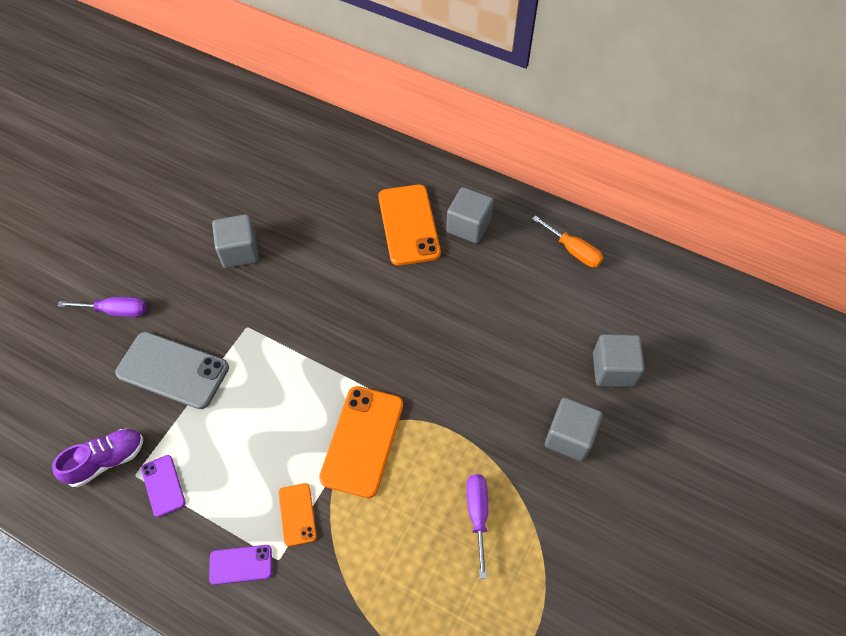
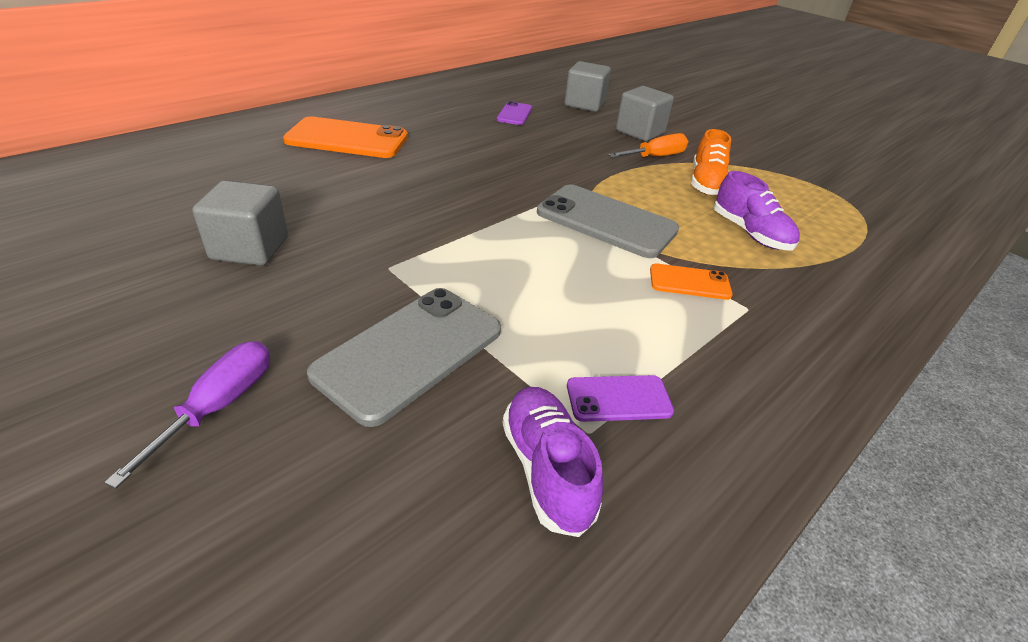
camera: 75 degrees left, 20 degrees down
(241, 564) = (755, 340): purple phone -> purple phone (514, 114)
(362, 441) = (606, 221): orange phone -> grey phone
(394, 560) = (750, 233): none -> purple shoe
(468, 226) = (384, 116): grey cube -> none
(477, 515) = (706, 183): purple screwdriver -> orange shoe
(573, 251) = (458, 88): orange screwdriver -> orange screwdriver (655, 157)

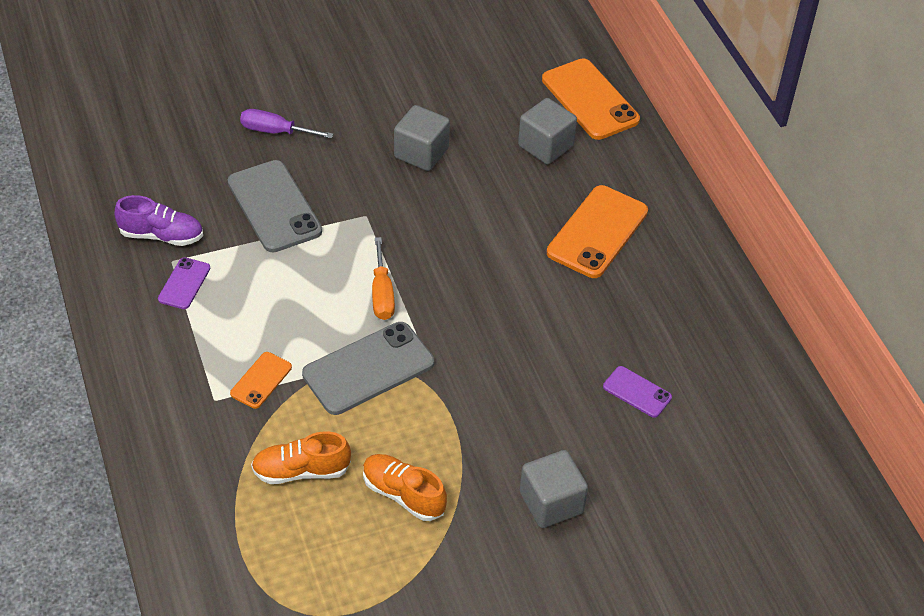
camera: 115 degrees right, 10 degrees up
(130, 159) = (590, 100): none -> orange phone
(219, 405) = (275, 131): purple screwdriver -> purple screwdriver turned 150 degrees clockwise
(584, 104) = (657, 484): grey cube -> grey cube (545, 146)
(655, 157) = (479, 481): orange screwdriver -> orange screwdriver (382, 294)
(750, 233) = (301, 471): purple shoe -> orange shoe

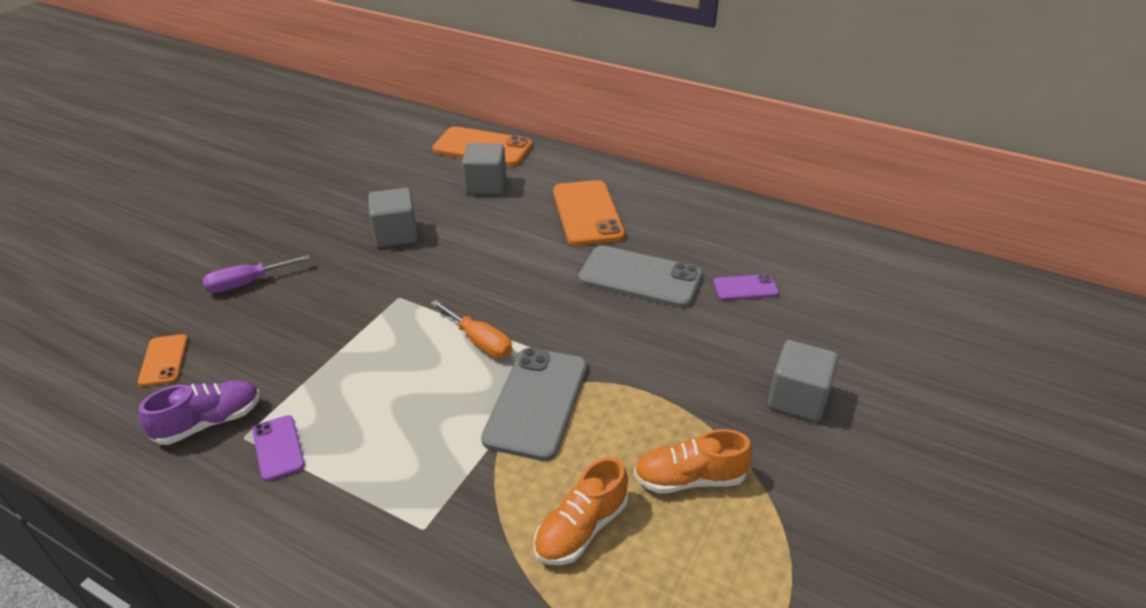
camera: 40 degrees left, 10 degrees down
(261, 380) = (451, 478): orange phone -> orange phone (164, 360)
(274, 206) = (306, 335): grey phone -> grey phone (640, 277)

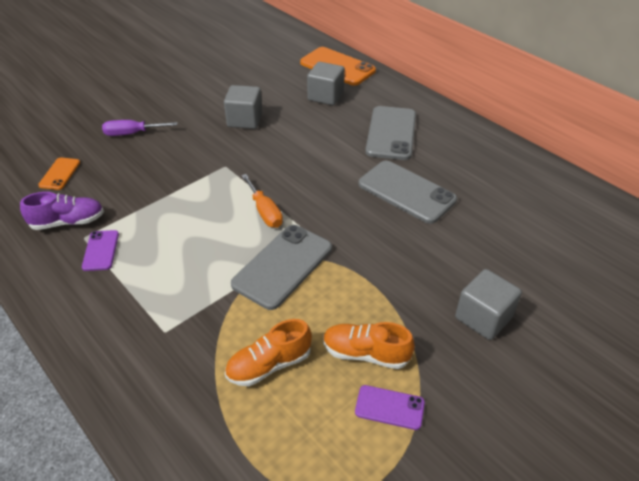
camera: 20 degrees right, 5 degrees up
(587, 213) = (391, 133): orange phone -> grey phone
(745, 288) = (487, 220): purple phone -> purple phone (389, 407)

